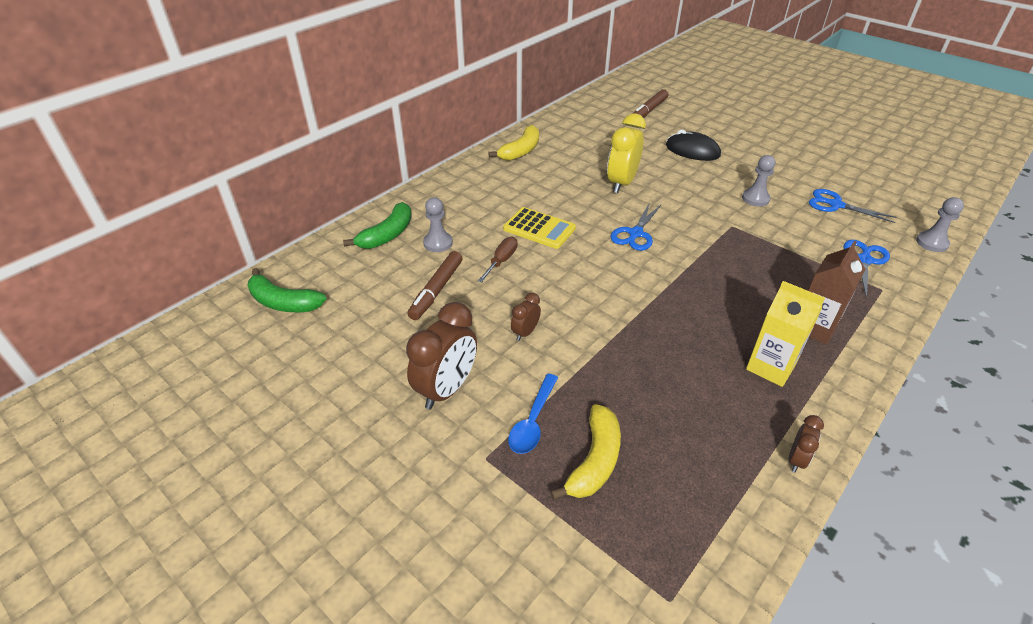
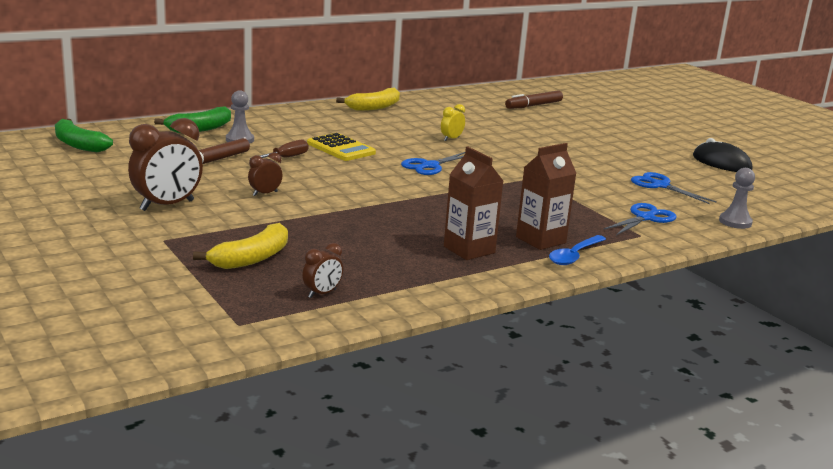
camera: 15 degrees right, 20 degrees down
(533, 421) = (221, 232): blue spoon -> blue spoon (574, 256)
(621, 183) = (451, 139): yellow clock -> yellow clock, size x0.50
(692, 150) = (549, 133): black mouse -> black mouse (721, 163)
(755, 199) = (578, 168): grey pawn -> none
(770, 367) = (469, 250): yellow carton -> brown carton
(796, 459) = (431, 293): brown clock -> brown clock (322, 293)

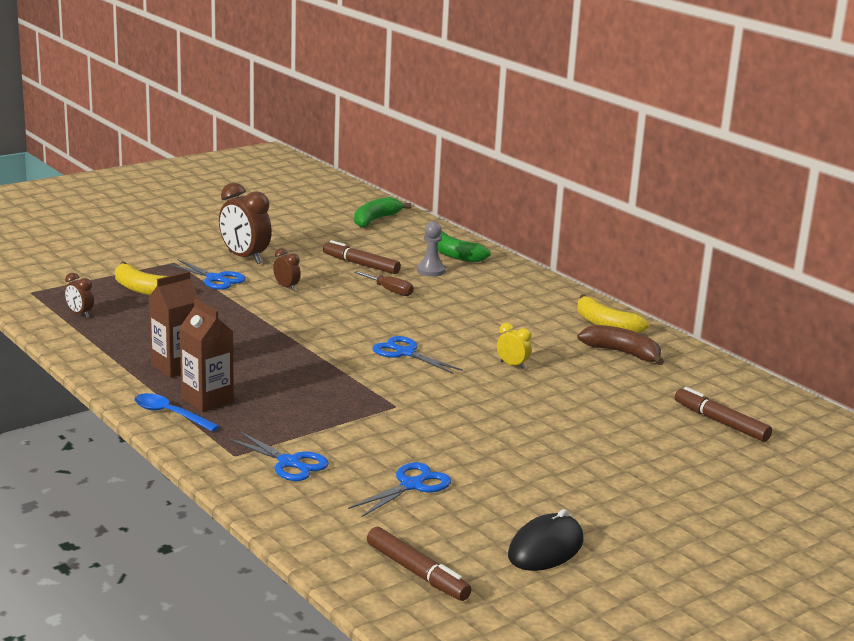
camera: 85 degrees right, 0 degrees up
(229, 222) = (215, 279): none -> blue scissors
(341, 148) = (435, 312): yellow calculator -> none
(426, 110) = (622, 353): none -> brown banana
(735, 222) = (296, 522): grey pawn -> none
(774, 195) = (417, 573): none -> brown marker

